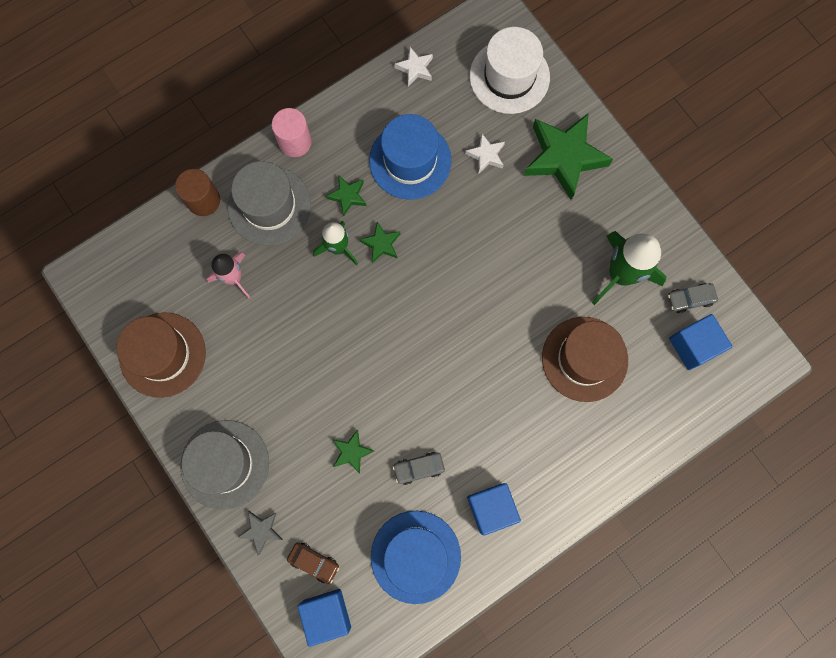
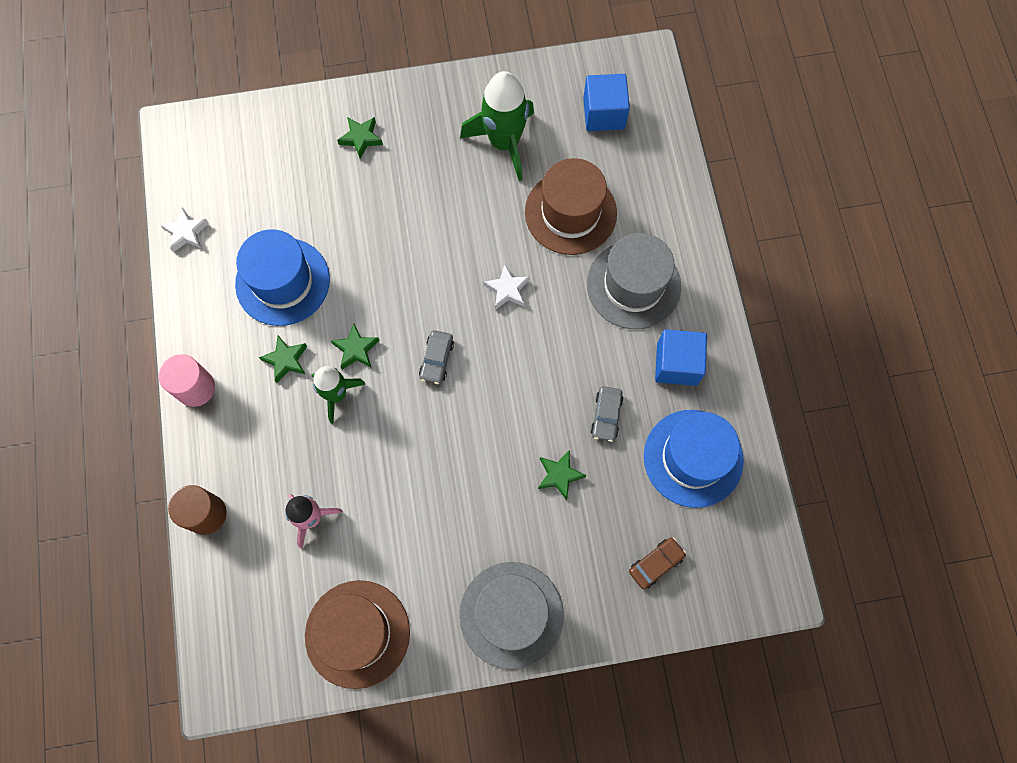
camera: 65 degrees left, 5 degrees down
(261, 530) = (599, 605): grey star -> none
(269, 206) = (252, 445): grey hat -> grey hat (633, 285)
(327, 614) = (714, 573): blue cube -> none
(486, 155) = (318, 207): white star -> white star (507, 289)
(509, 76) = (248, 148): white hat -> none
(564, 158) = (361, 138): green star -> green star, size x0.47
(690, 299) = (558, 96): grey car -> grey car (437, 359)

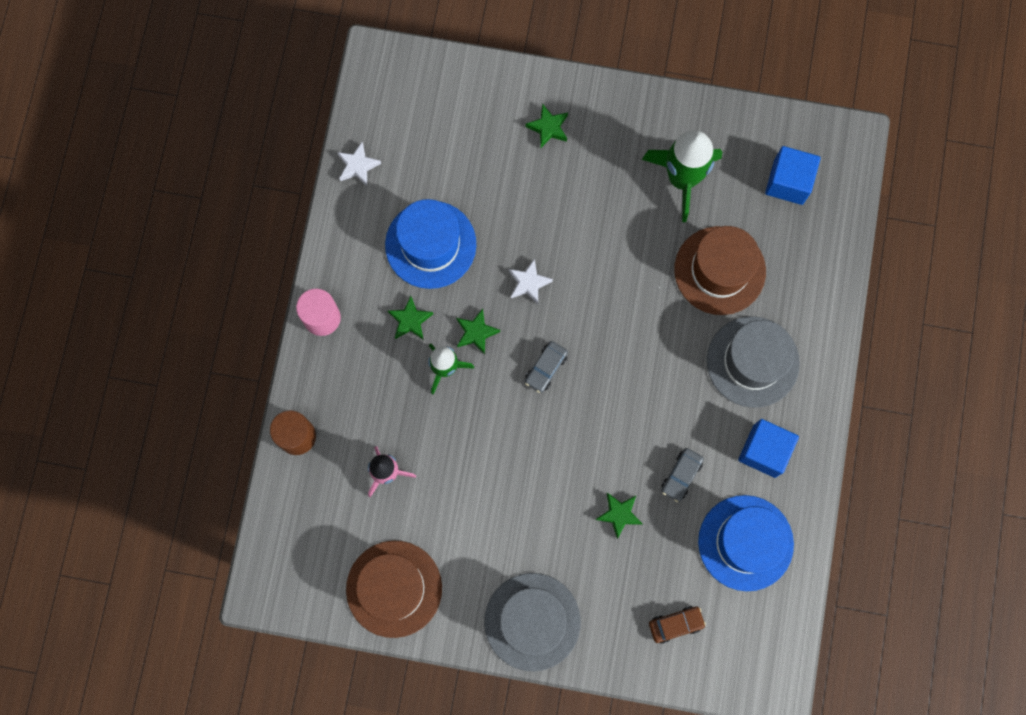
camera: 20 degrees right, 5 degrees up
(507, 289) = (633, 324): white star -> white star (528, 283)

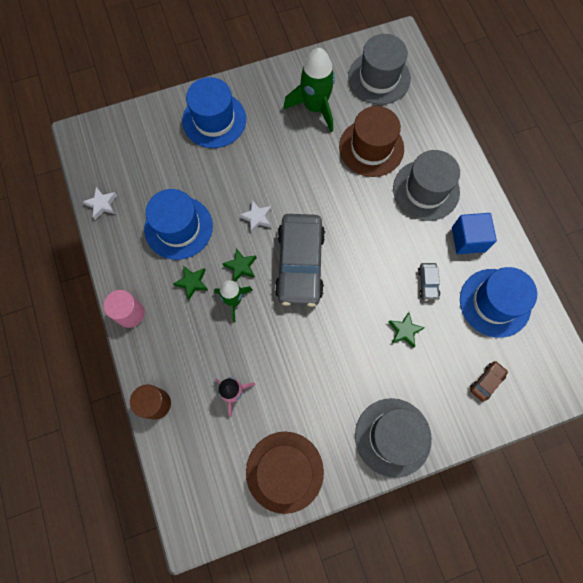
camera: 30 degrees left, 5 degrees down
(546, 368) = (300, 264): grey car -> grey car, size x2.42
(548, 128) = (214, 120): green star -> blue hat
(788, 182) = (379, 78): blue cube -> grey hat

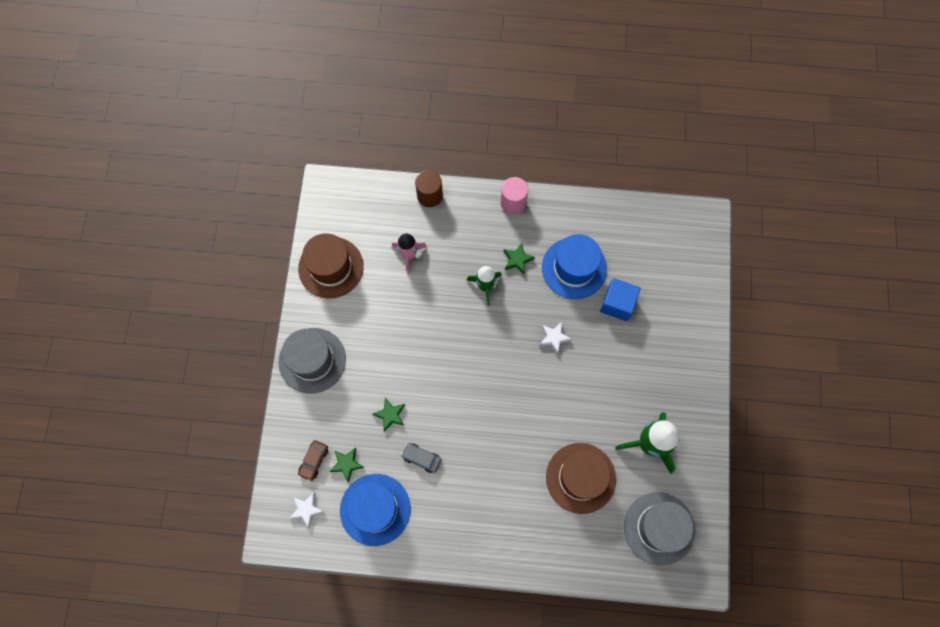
camera: 115 degrees right, 0 degrees up
(102, 204) = (625, 214): white star -> white star (307, 509)
(214, 120) = (674, 342): blue hat -> none
(241, 266) = (513, 305): green star -> green star (347, 464)
(300, 264) = (492, 355): grey car -> none
(426, 190) = (512, 507): grey hat -> none
(468, 239) = (444, 520): blue cube -> blue cube (617, 304)
(486, 381) = (314, 461): brown car -> brown car turned 45 degrees clockwise

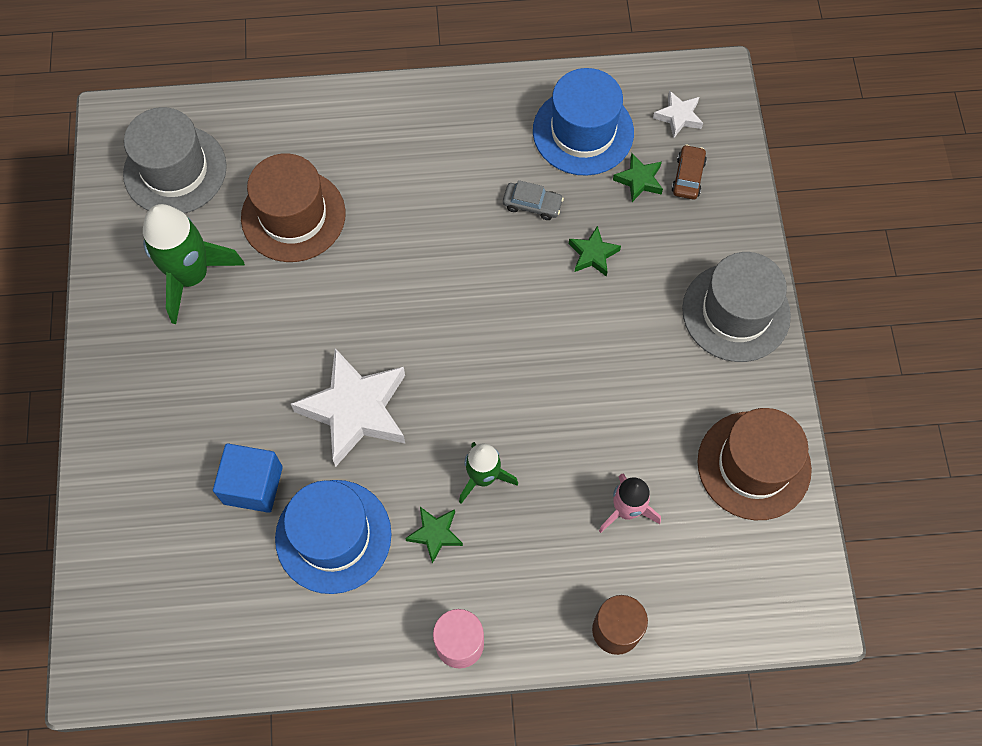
camera: 170 degrees right, 5 degrees down
(554, 338) = (355, 410): white star -> white star, size x2.13

